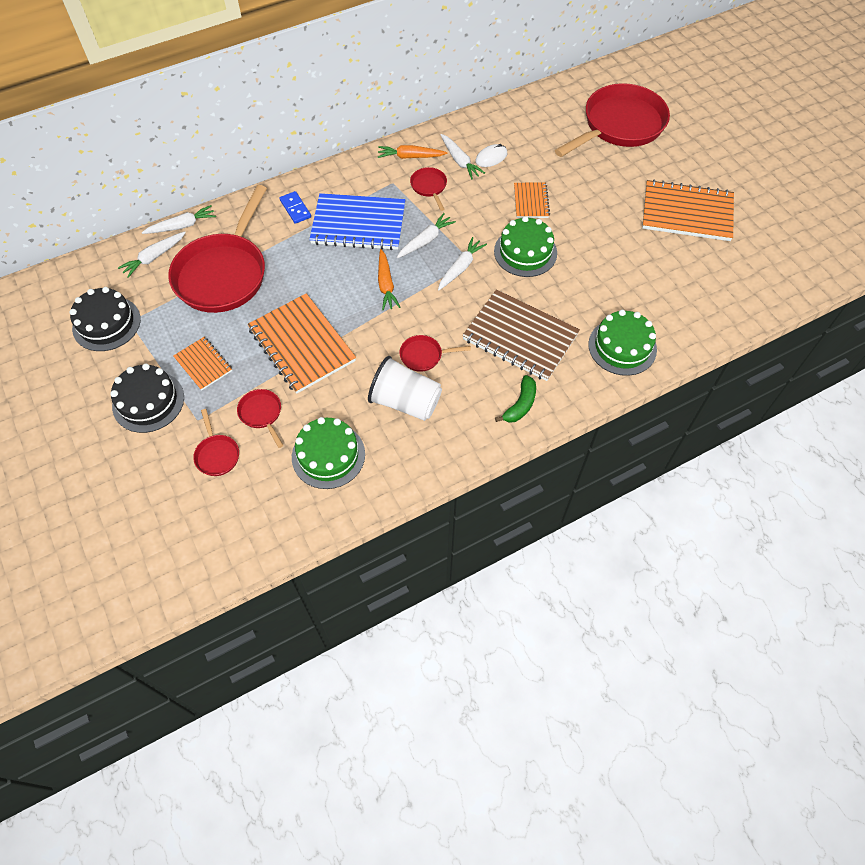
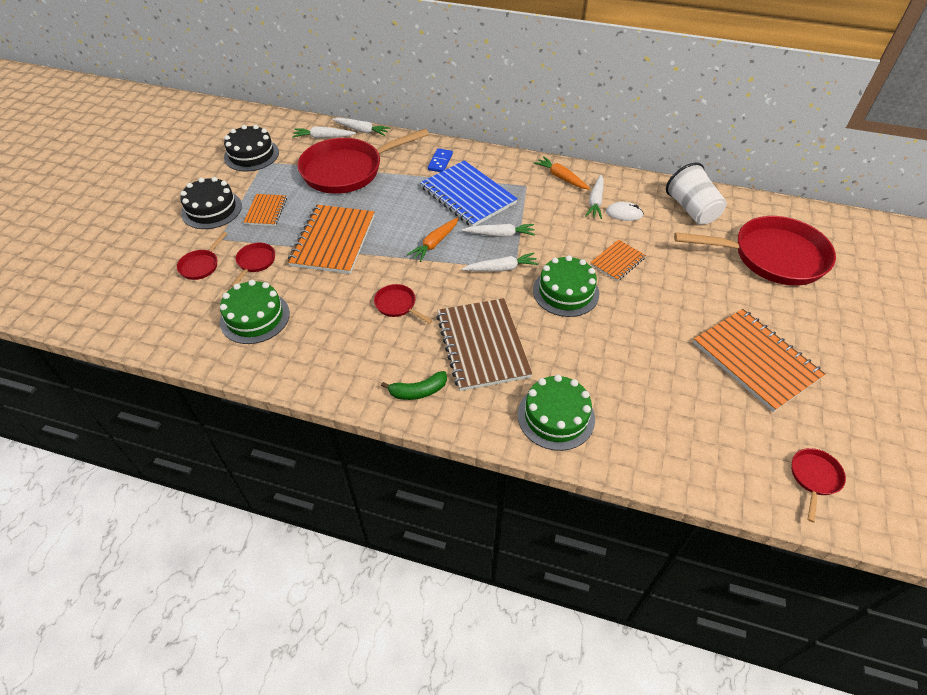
camera: 45 degrees right, 10 degrees down
(405, 402) = (345, 324): white cup -> white cup (692, 210)
(429, 187) = (549, 204): red pan -> red pan (814, 478)

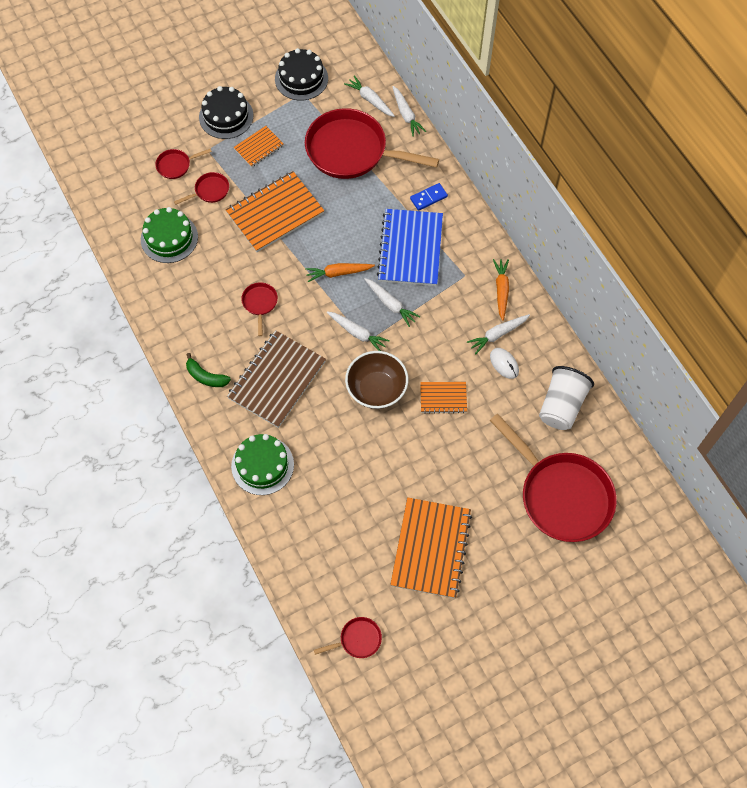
camera: 45 degrees right, 15 degrees up
(565, 292) = (376, 389): green cake -> brown bowl

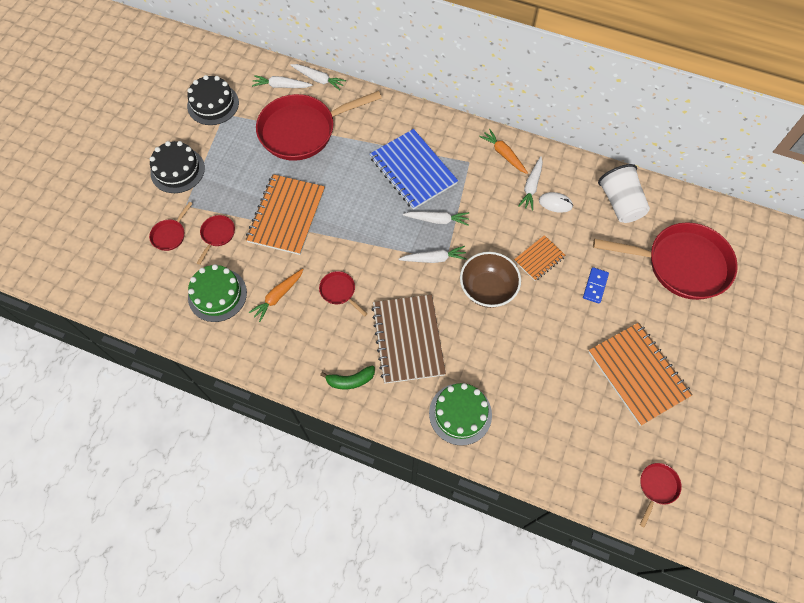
camera: 40 degrees left, 0 degrees up
(259, 147) = (227, 176): orange notebook -> none
(338, 273) = (377, 225): orange carrot -> orange carrot (278, 296)
(428, 198) = (391, 126): blue domino -> blue domino (595, 286)

